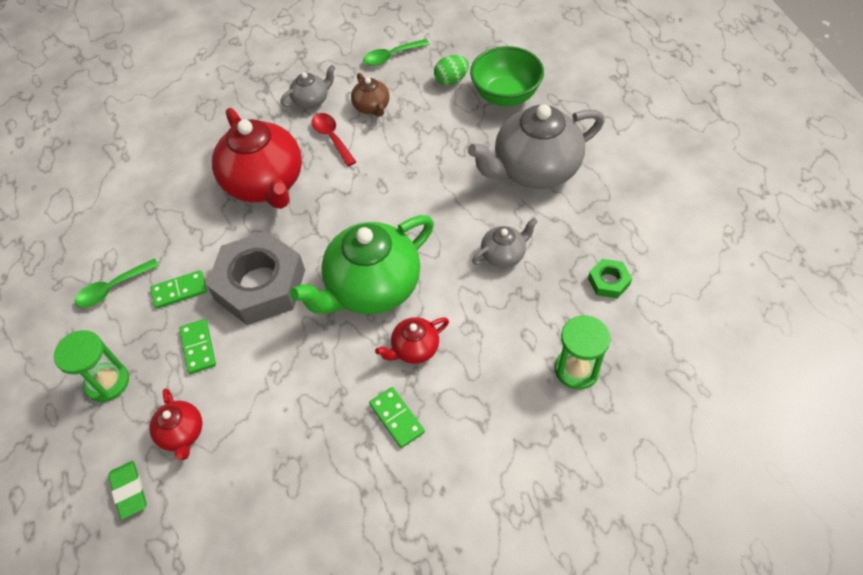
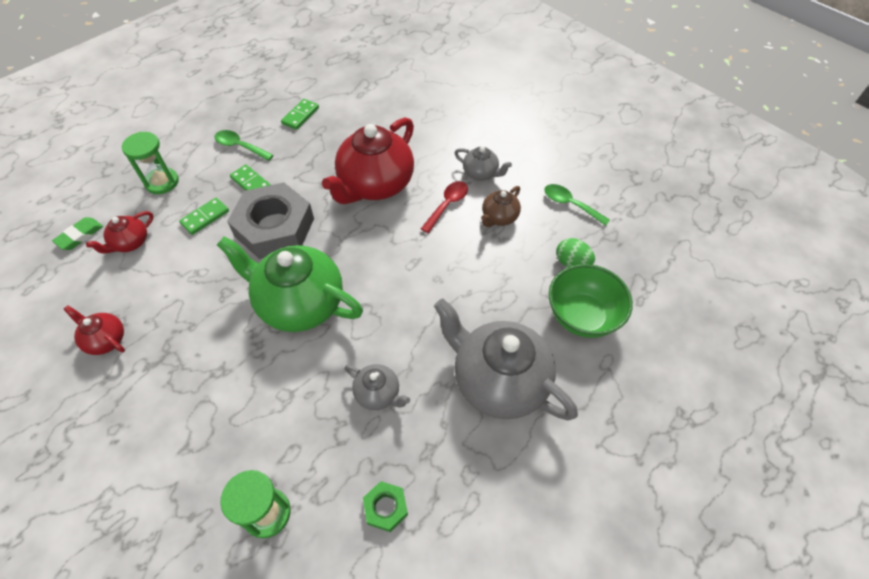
camera: 60 degrees right, 0 degrees up
(397, 418) = (175, 377): green domino -> green domino (300, 116)
(414, 349) = (248, 362): red teapot -> red teapot (106, 340)

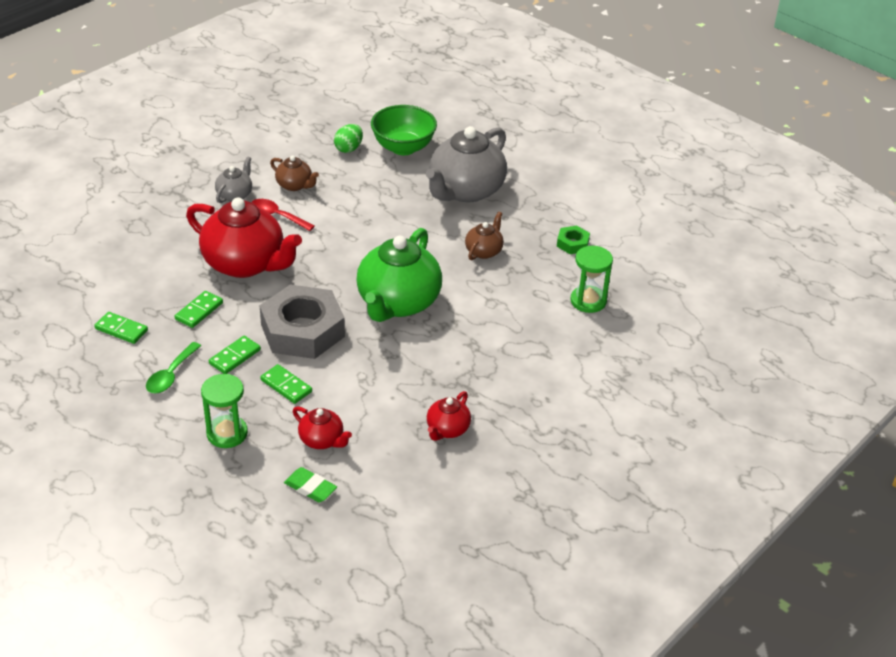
camera: 95 degrees left, 15 degrees down
(314, 158) = (199, 311): none -> green domino
(378, 394) = (484, 251): grey teapot -> brown teapot
(570, 204) = (280, 145): green spoon -> none

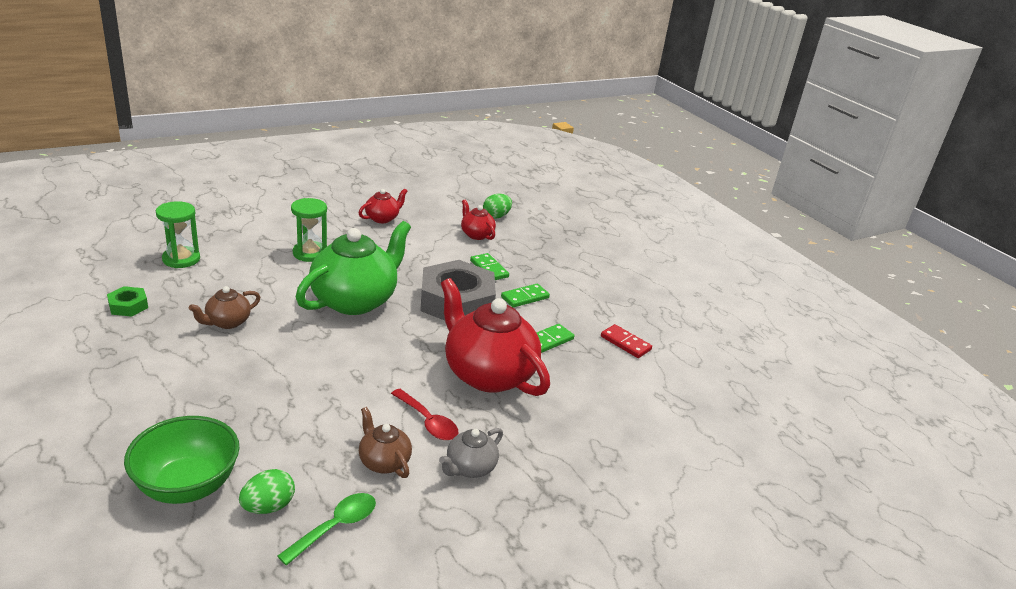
camera: 165 degrees left, 10 degrees down
(121, 329) = (625, 343): green domino -> red domino
(171, 375) = (583, 298): green spoon -> green spoon (336, 526)
(227, 433) = (545, 254): green hourglass -> green hourglass (310, 253)
(310, 487) = (496, 216): green eraser -> green egg
(465, 191) = (172, 394): grey teapot -> none

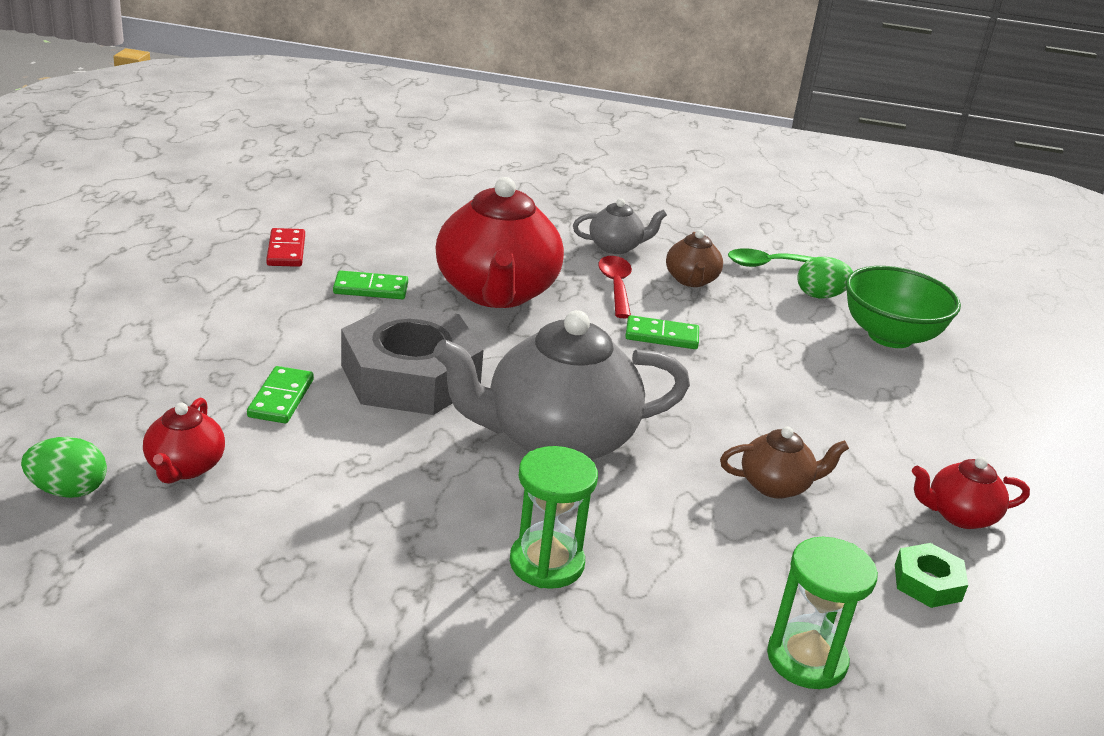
camera: 140 degrees left, 0 degrees up
(355, 300) = (557, 439): green teapot -> grey teapot
(382, 218) = (303, 593): red teapot -> red teapot (959, 515)
(525, 297) = (306, 340): green domino -> green domino (661, 336)

